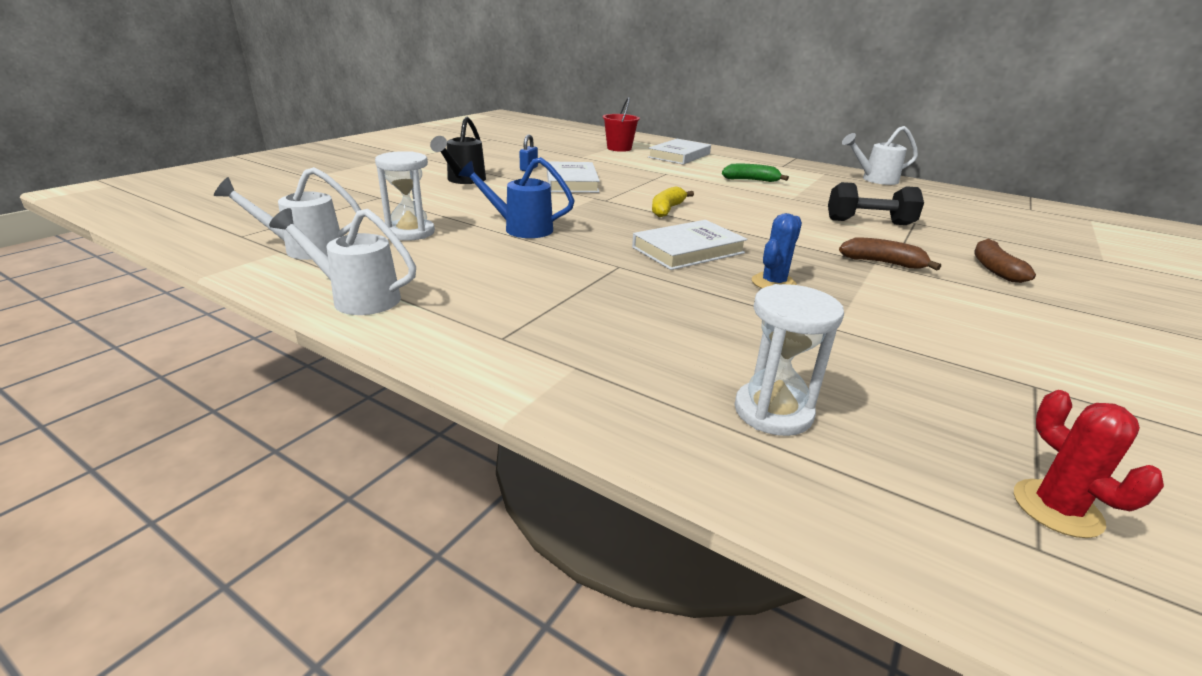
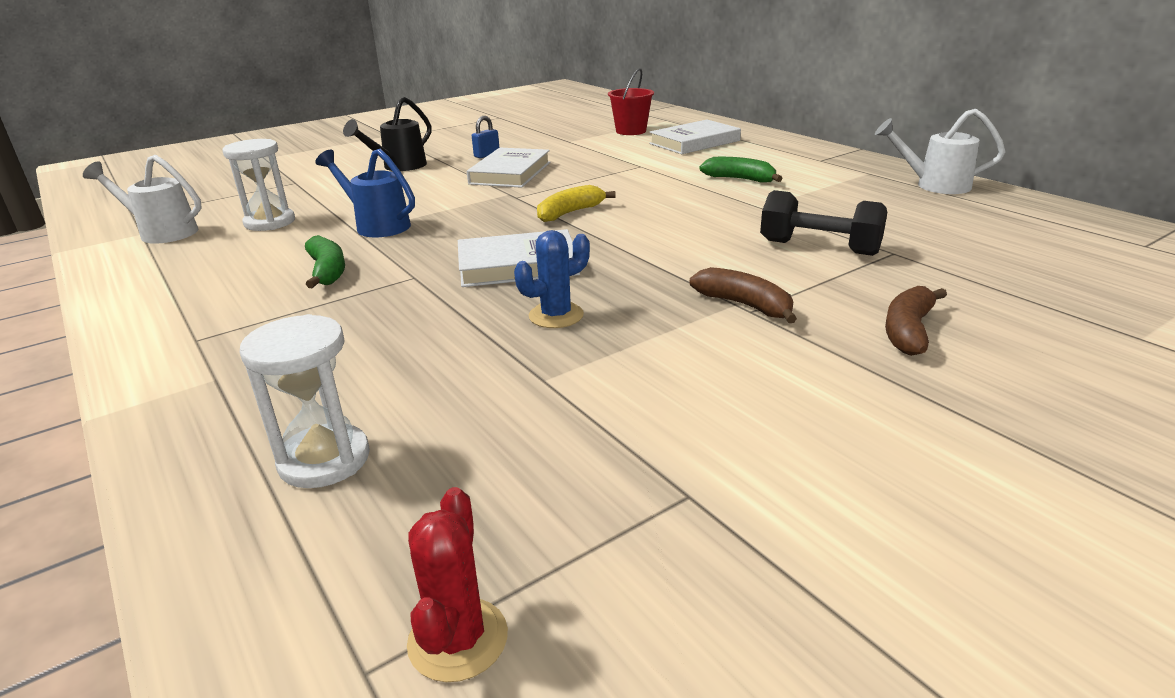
camera: 25 degrees right, 0 degrees up
(357, 298) = (137, 285): white watering can -> none
(536, 268) = (327, 271): none -> green banana

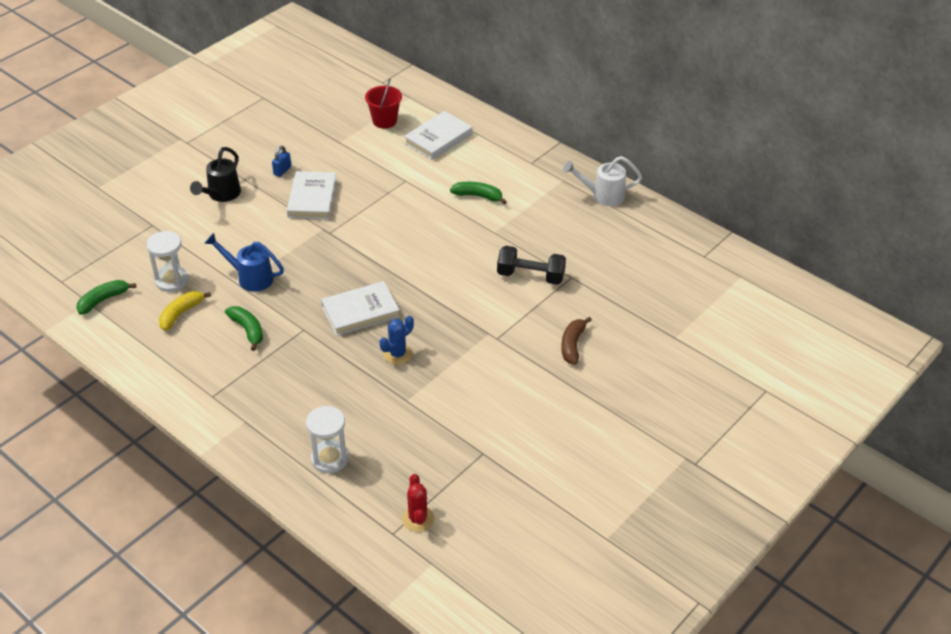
camera: 15 degrees left, 15 degrees up
(162, 232) = (103, 300): white watering can -> green banana
(570, 213) = (373, 250): yellow banana -> yellow banana (181, 313)
(745, 305) = (493, 334): brown banana -> none

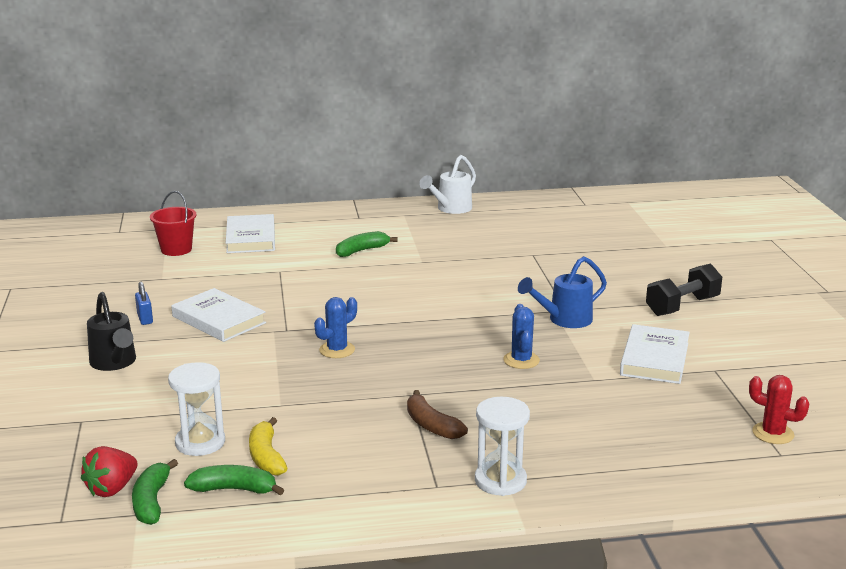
camera: 50 degrees left, 20 degrees down
(102, 279) = (112, 489): none -> red strawberry
(247, 330) = (361, 425): green banana -> green banana (234, 489)
(250, 277) = (279, 394): blue watering can -> blue watering can (564, 320)
(326, 268) = (337, 350): none -> blue cactus
(329, 458) = (629, 450): white hourglass -> white hourglass (500, 480)
(360, 311) = (430, 356): white book -> white book (654, 359)
(530, 276) = (506, 268): black dumbbell -> black dumbbell (682, 306)
(572, 345) = (621, 284): brown banana -> brown banana (431, 425)

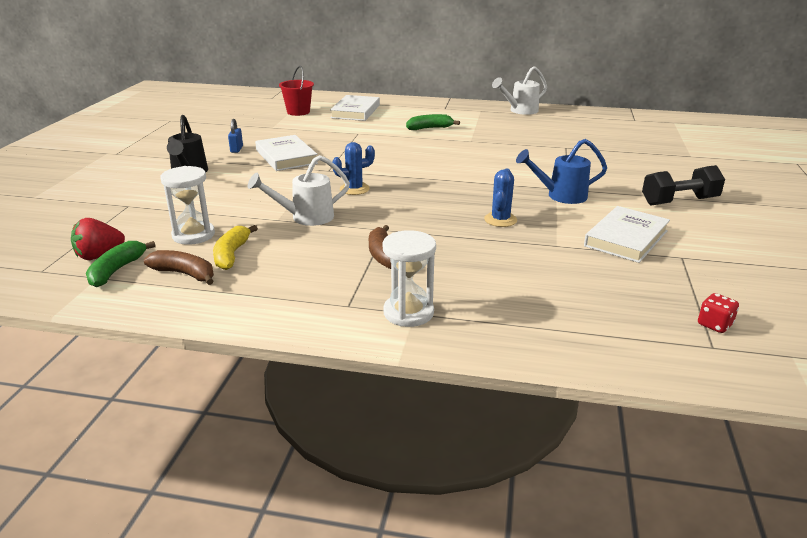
camera: 20 degrees right, 5 degrees up
(234, 489) = (185, 274): green banana -> brown banana
(311, 396) = (306, 217): none -> white watering can
(773, 433) = (714, 325): red cactus -> red dice

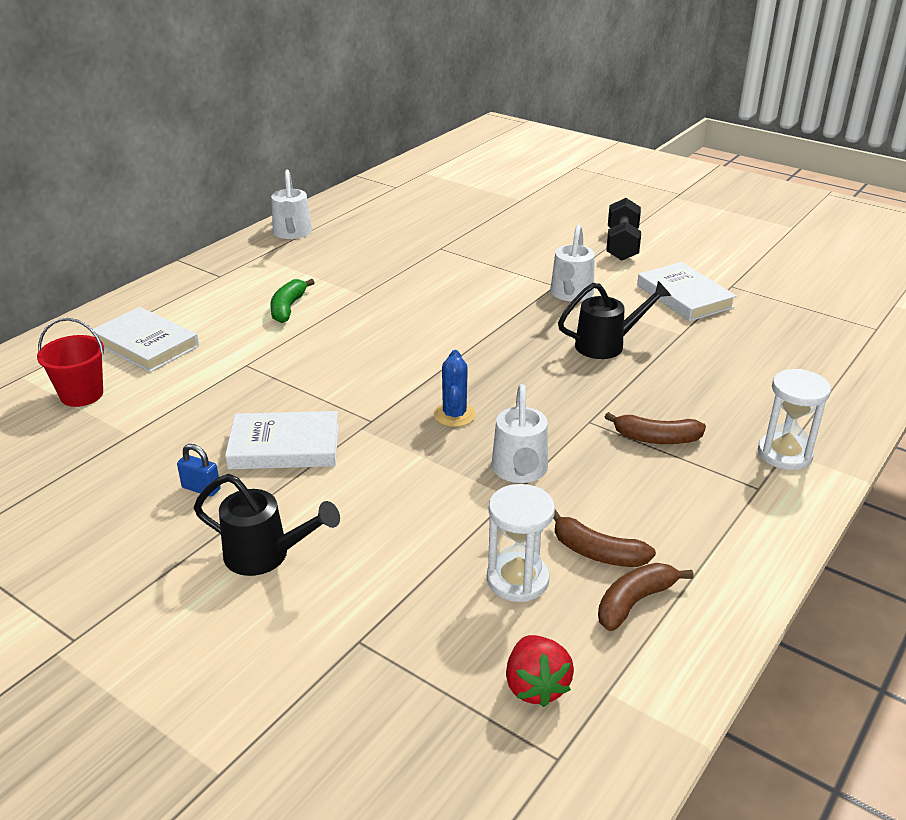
camera: 65 degrees left, 5 degrees up
(117, 270) = (595, 669): green banana -> none
(231, 254) = (597, 552): yellow banana -> brown banana
(500, 220) = (607, 345): blue cactus -> black watering can
(561, 196) = (570, 294): blue watering can -> white watering can
(714, 325) = (846, 315): red dice -> none

